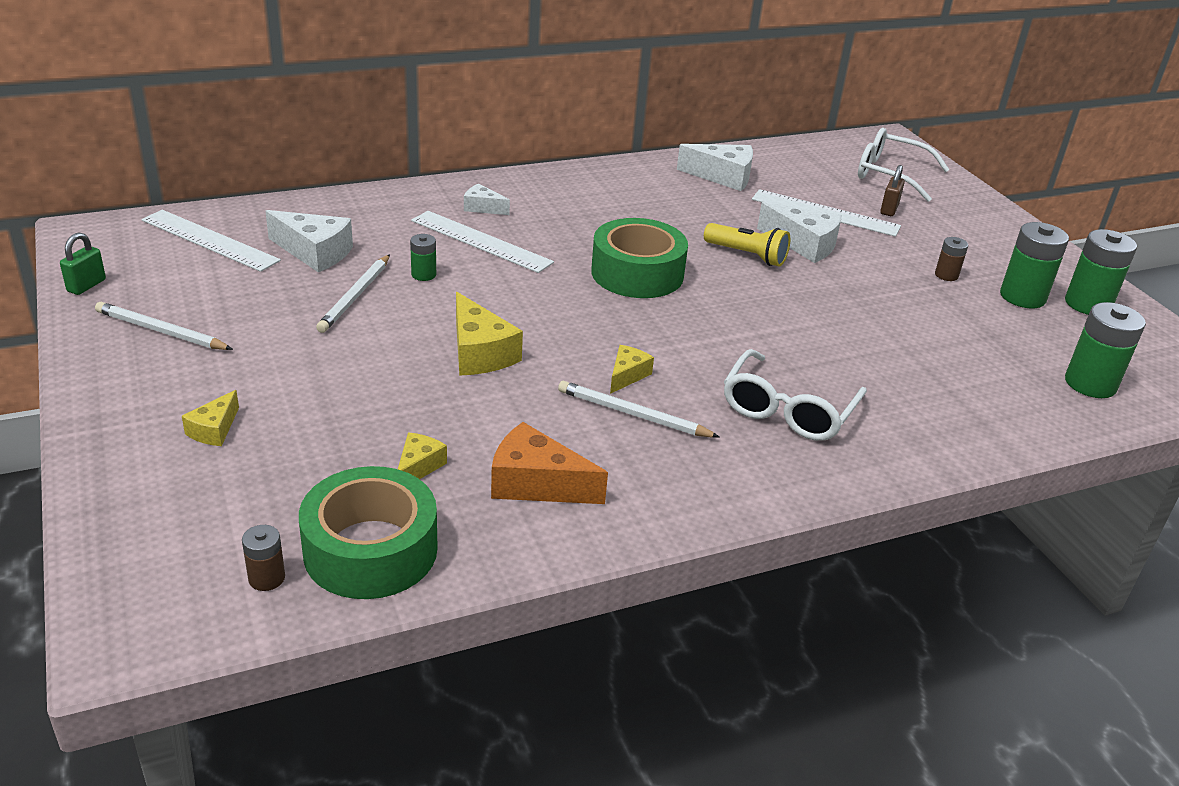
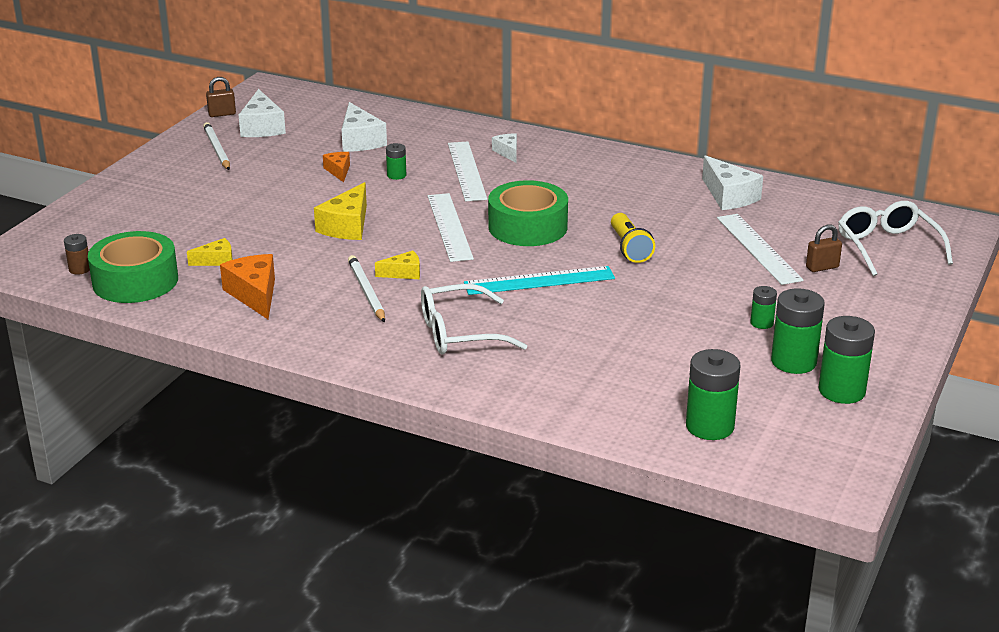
camera: 50 degrees right, 5 degrees down
(86, 285) = (222, 114): green padlock -> brown padlock
(209, 240) = (318, 113): white ruler -> white ruler (449, 227)
(214, 430) = (162, 202): yellow cheese -> none
(355, 296) = (338, 171): white pencil -> orange cheese
(744, 321) = (539, 280): none -> turquoise ruler
(804, 244) = (690, 259): white cheese -> white cheese (262, 127)
(946, 275) = (761, 323): brown battery -> green battery

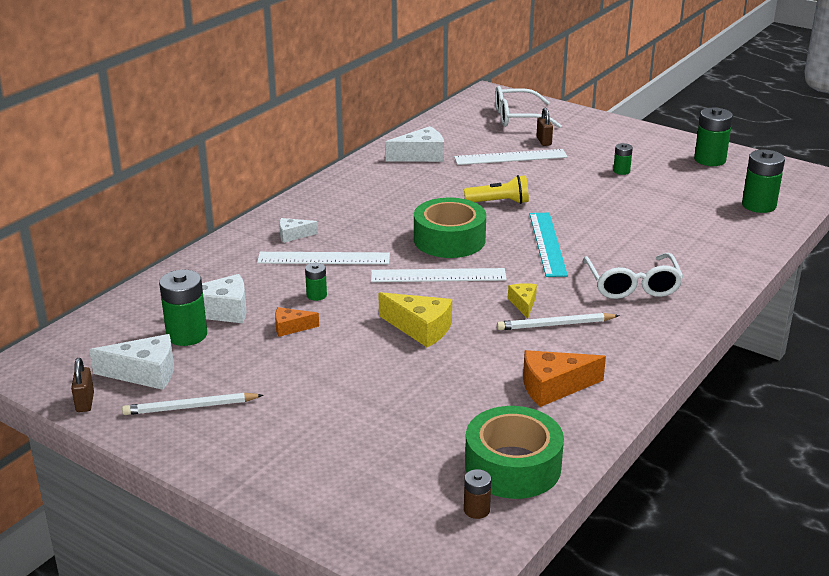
camera: 80 degrees left, 0 degrees up
(216, 260) = (476, 410): yellow cheese -> none
(793, 362) = (674, 168): green battery -> green battery (187, 335)

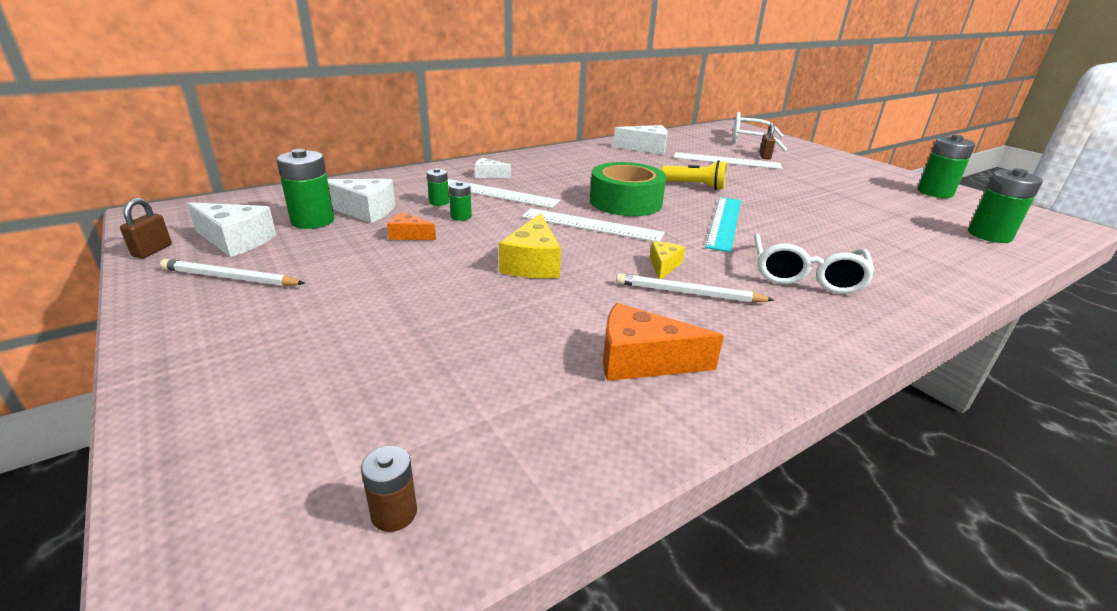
camera: 20 degrees right, 0 degrees up
(420, 328) = (533, 263): yellow cheese -> yellow cheese turned 45 degrees clockwise
(513, 466) = (507, 455): green tape -> none
(621, 171) = (833, 185): green battery -> green battery (439, 202)

